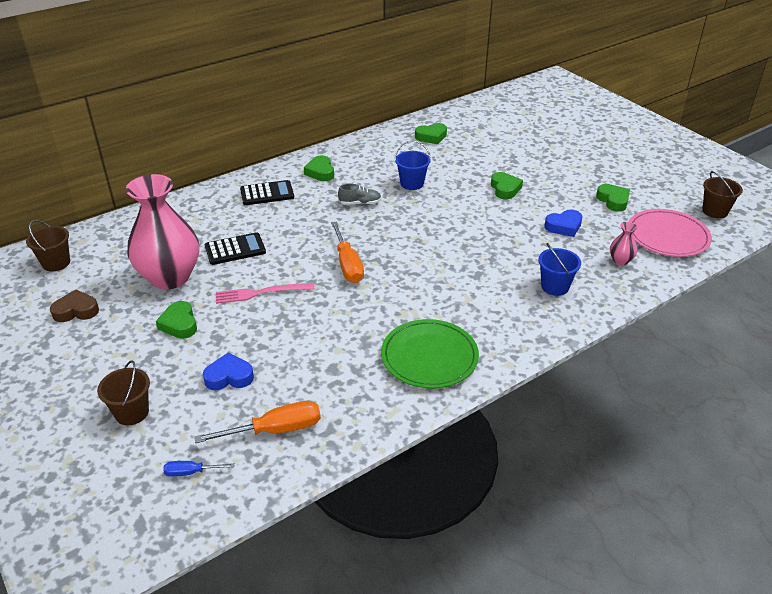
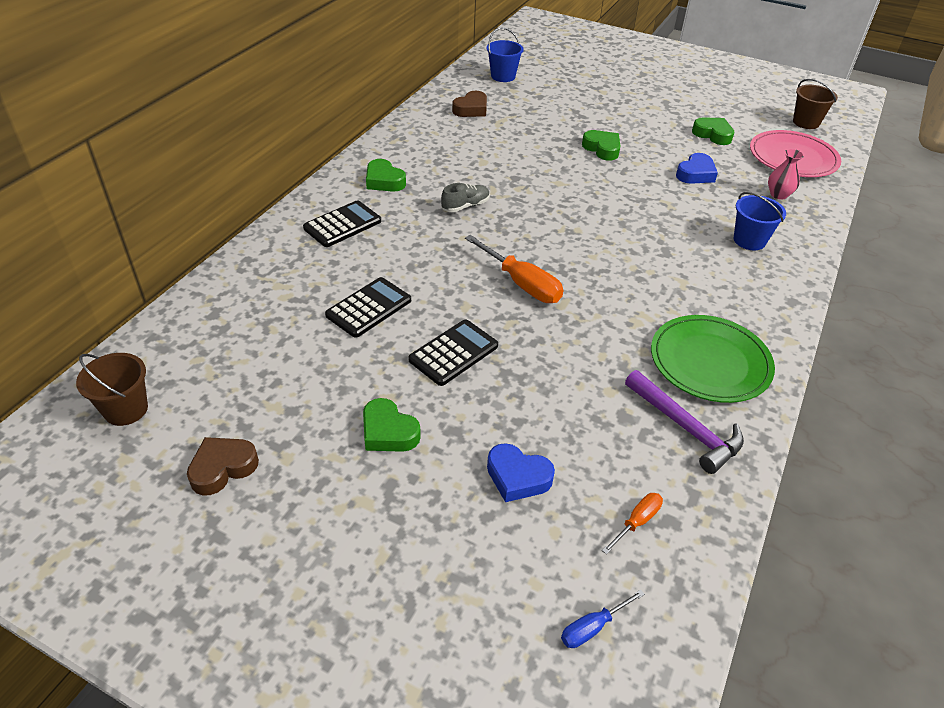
camera: 30 degrees left, 5 degrees up
(132, 412) = (439, 581): brown bucket -> none
(170, 277) = (316, 373): pink vase -> none
(229, 377) = (517, 477): blue heart -> blue heart turned 120 degrees counterclockwise
(261, 293) = (453, 353): pink fork -> black calculator
(276, 430) = (637, 521): orange screwdriver -> orange screwdriver, size x0.53
(366, 390) = (685, 427): none -> purple hammer
(412, 183) = (501, 167): blue bucket -> blue bucket (503, 76)
(431, 137) = (471, 109): green heart -> brown heart

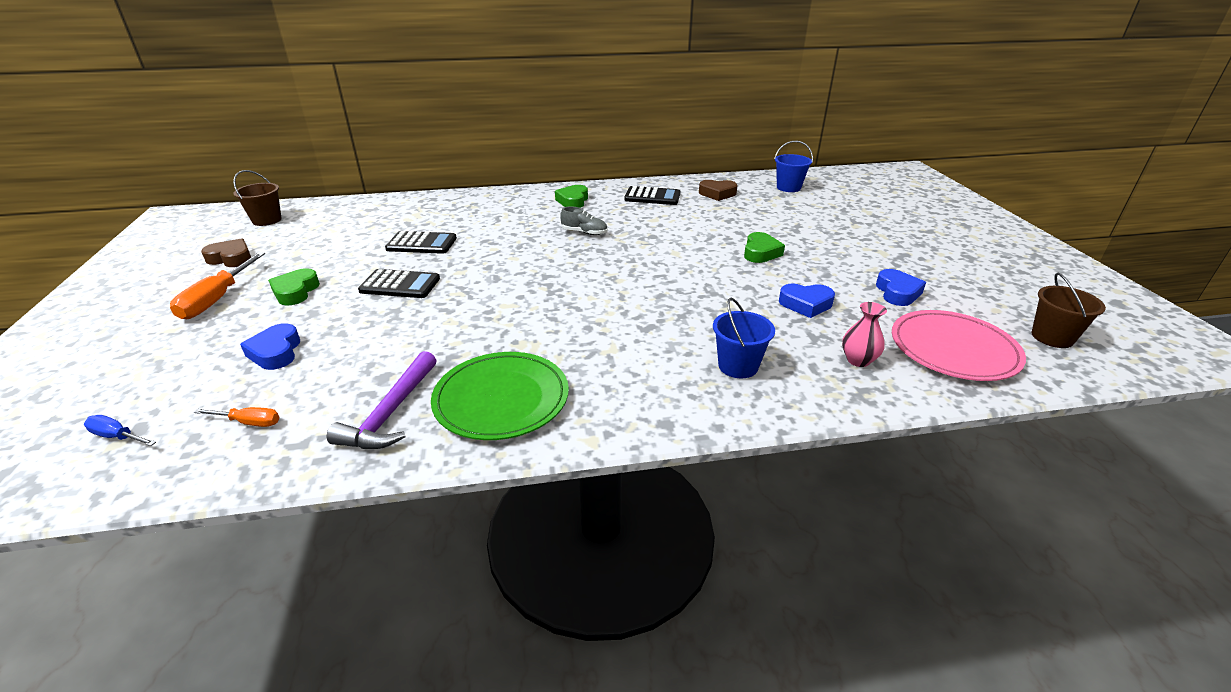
camera: 55 degrees right, 10 degrees down
(342, 225) = (503, 207): black calculator -> black calculator (652, 197)
(522, 284) = (513, 282): orange screwdriver -> orange screwdriver (216, 300)
(713, 135) = (897, 292): green heart -> blue heart

